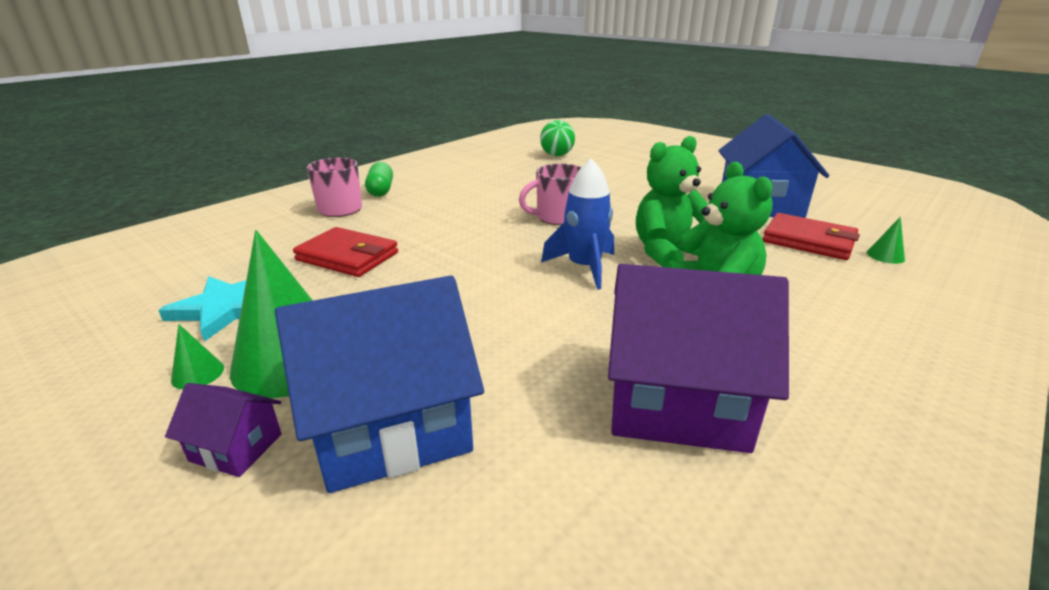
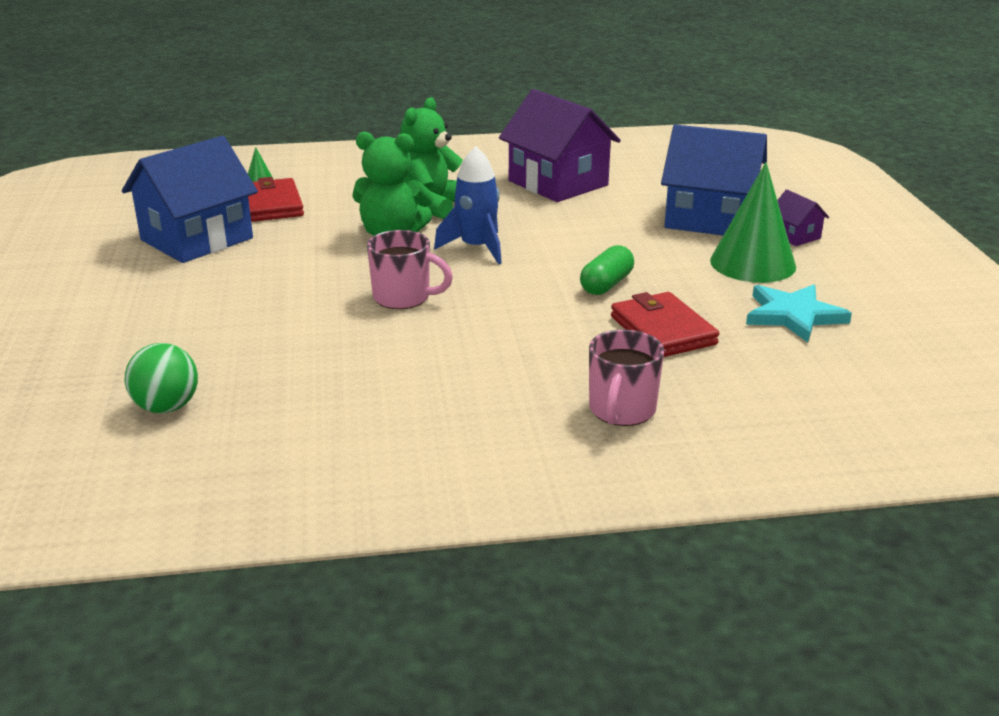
camera: 140 degrees left, 0 degrees up
(198, 373) = (817, 276): green cone -> none
(380, 190) = (534, 431): green capsule -> green capsule (606, 284)

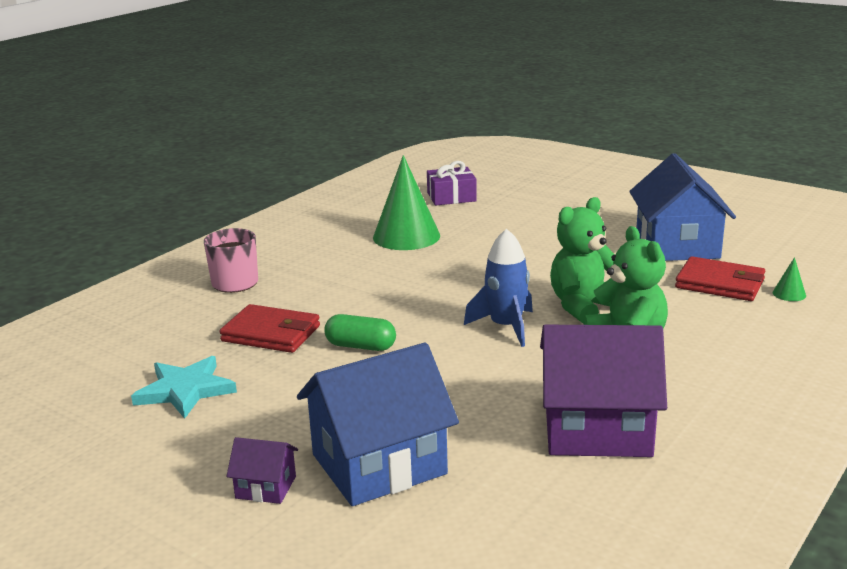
camera: 135 degrees right, 5 degrees down
(166, 407) = (451, 197): green ball -> purple gift
(403, 298) = (469, 276): pink mug -> none
(606, 284) = (360, 346): green capsule -> green capsule turned 60 degrees counterclockwise
(752, 263) = (271, 426): green cone -> green cone (406, 236)

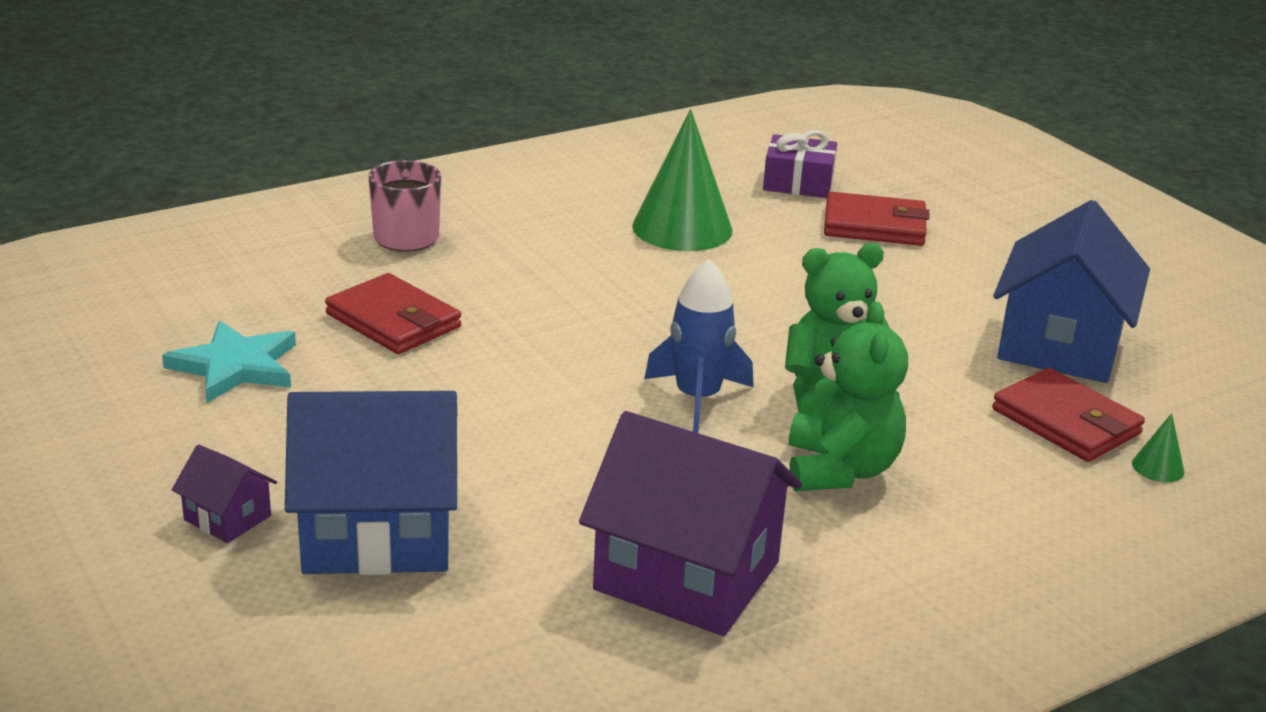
camera: 20 degrees right, 5 degrees up
(360, 346) = (487, 370): green capsule -> none
(516, 209) = (874, 225): none -> red wallet

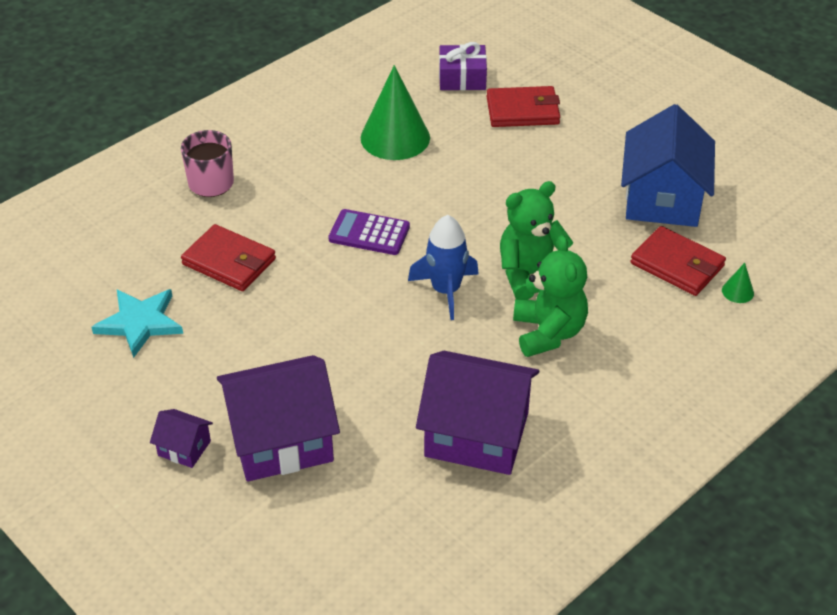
camera: 10 degrees left, 15 degrees up
(378, 532) = (281, 440): blue house -> purple house
(607, 320) = (369, 233): none -> purple calculator

